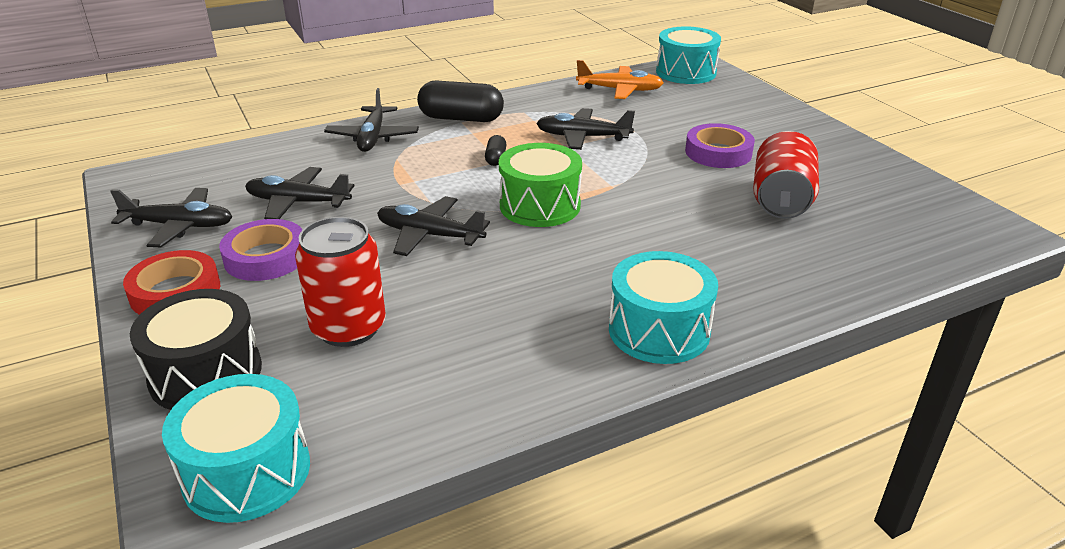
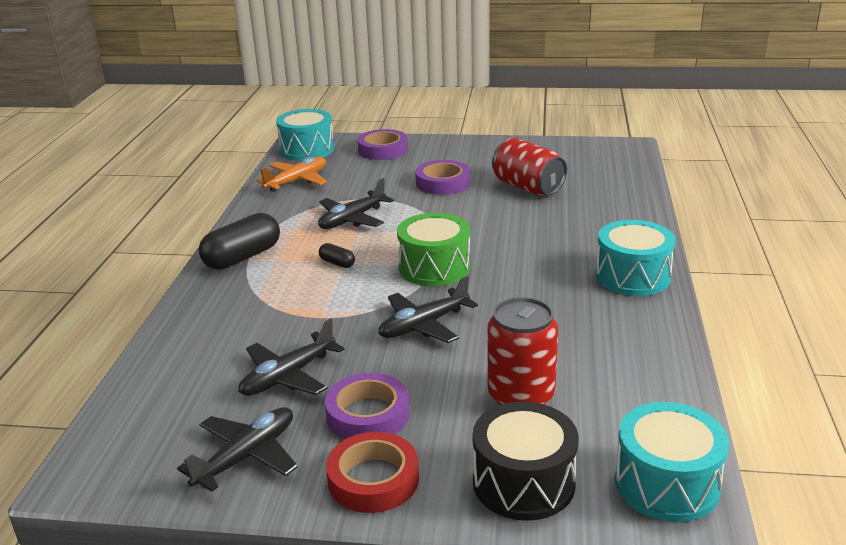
camera: 55 degrees left, 5 degrees down
(373, 137) = (214, 308): black plane -> none
(742, 102) = (383, 150): none -> purple tape

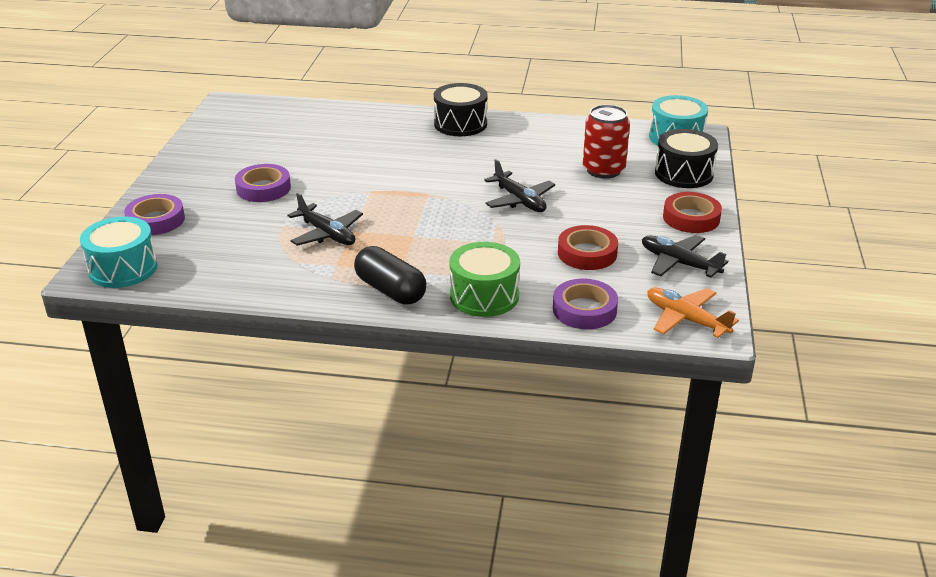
camera: 90 degrees left, 5 degrees up
(288, 376) = (587, 253): black plane -> red tape
(297, 181) = (216, 270): orange plane -> orange plane (685, 319)
(337, 263) = (414, 239): black capsule -> none
(368, 414) = (629, 221): purple tape -> purple tape (584, 310)
(434, 268) = (432, 195): green drum -> green drum (484, 296)
(527, 187) = (293, 150): red can -> none
(632, 276) = (460, 124): turquoise drum -> black drum

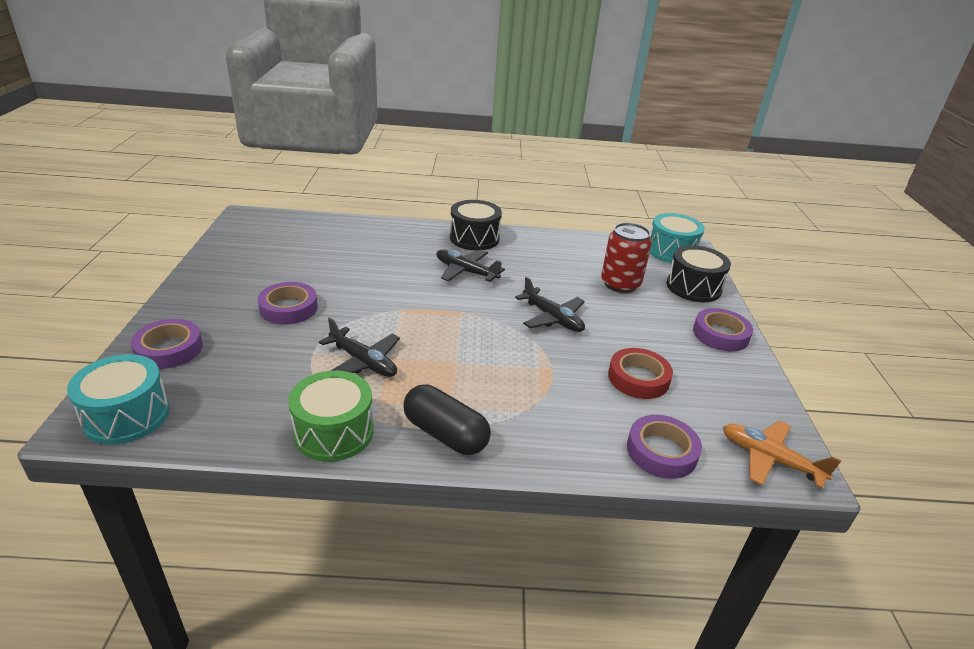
camera: 10 degrees left, 0 degrees up
(484, 296) = (550, 437): green drum -> green drum (334, 432)
(679, 263) = (732, 387): black plane -> black plane (466, 271)
(691, 218) = (720, 334): red tape -> purple tape

